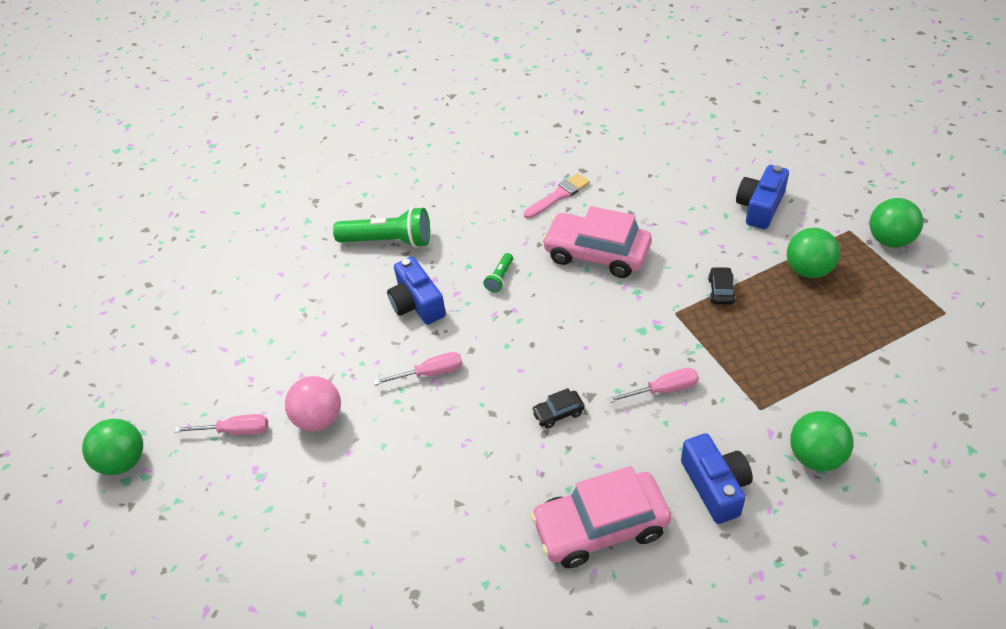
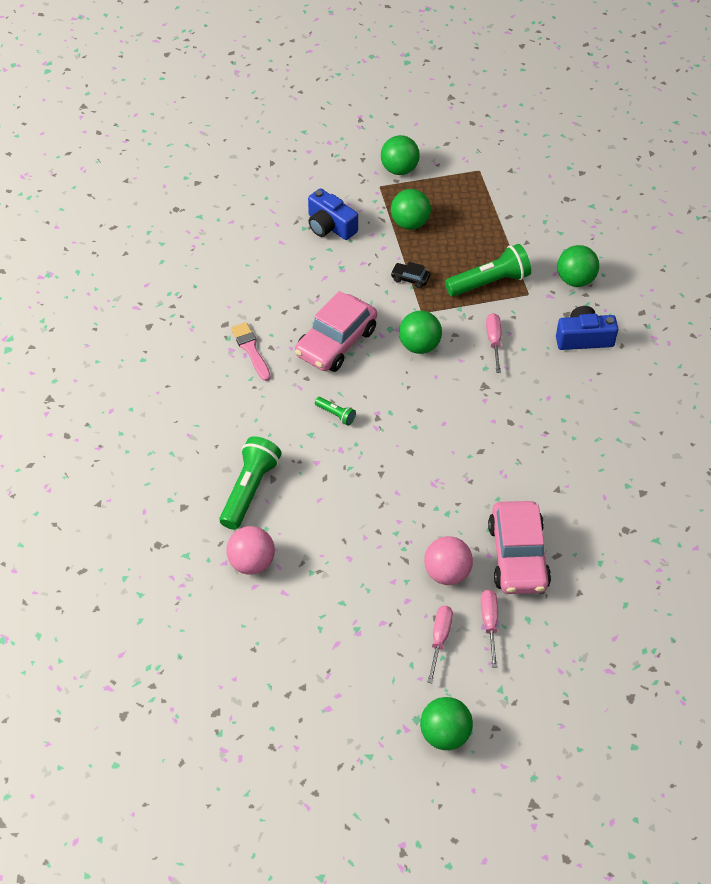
camera: 80 degrees left, 5 degrees up
(306, 265) = (252, 562): none -> pink ball
(417, 303) = (341, 480): blue camera -> none
(430, 373) = (425, 484): pink screwdriver -> pink screwdriver (489, 623)
(558, 413) = (494, 409): black car -> none
(600, 527) = (599, 409): pink car -> pink car (518, 556)
(624, 322) = (419, 346): none -> green ball
(758, 365) = (489, 282): none -> green flashlight

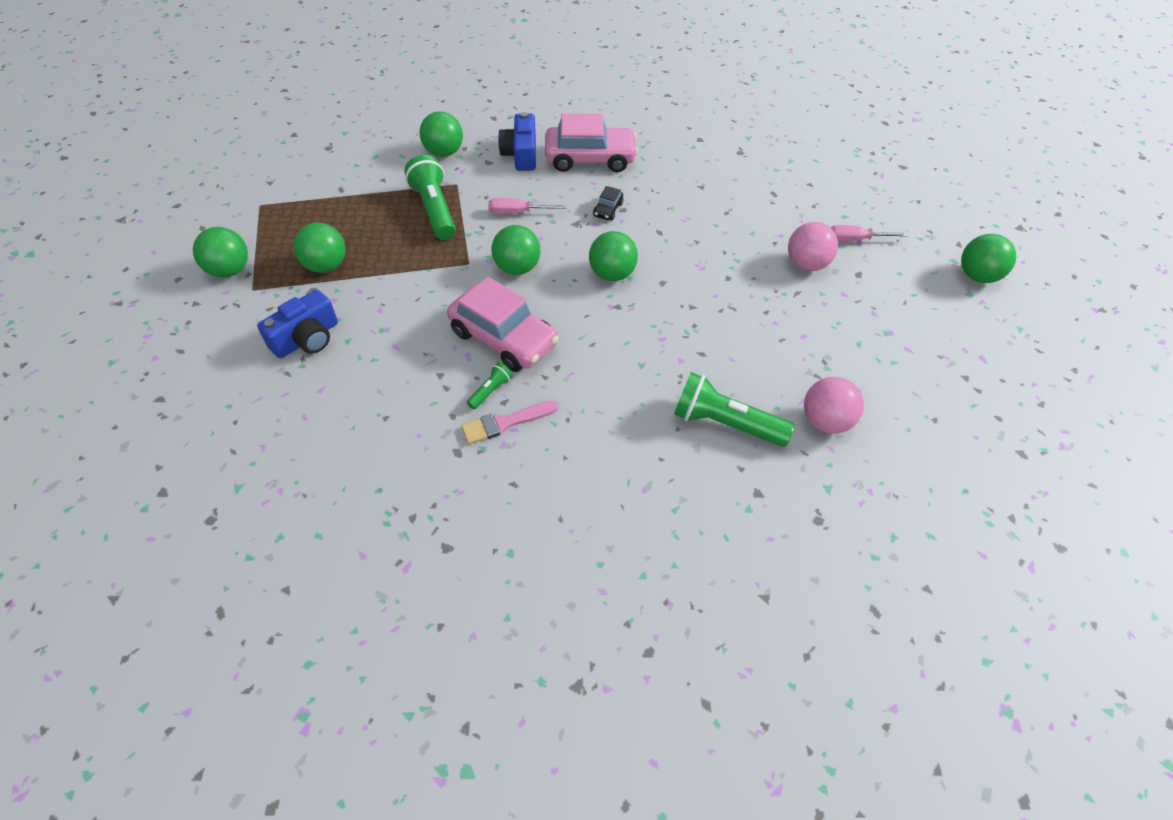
camera: 90 degrees left, 0 degrees up
(336, 414) = (612, 341): green flashlight -> green flashlight (491, 391)
(410, 279) = (415, 270): black car -> black car (608, 209)
(418, 413) = (612, 274): none -> green ball
(439, 639) = (880, 273): pink screwdriver -> none
(518, 556) = (779, 217): pink car -> pink car (590, 158)

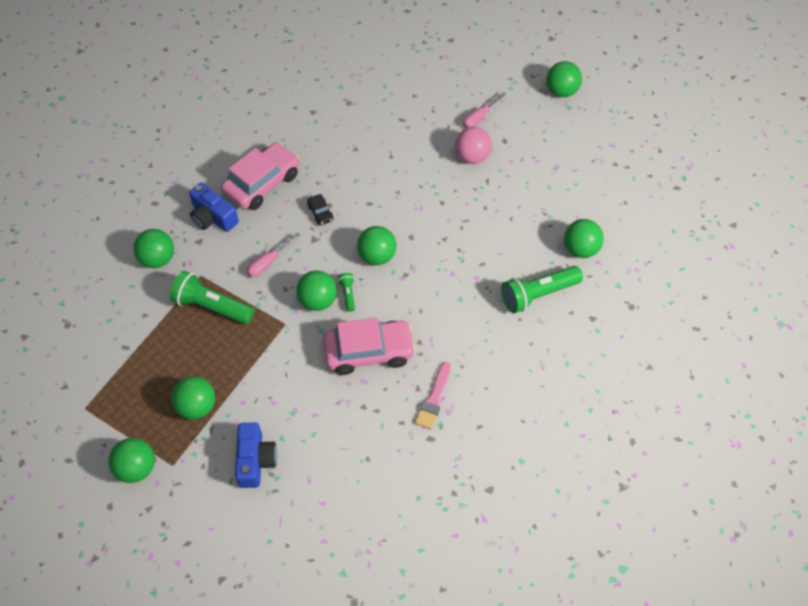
camera: 45 degrees left, 5 degrees up
(491, 391) = (402, 389): green flashlight -> green flashlight (348, 294)
(825, 421) = (580, 249): pink ball -> green ball

